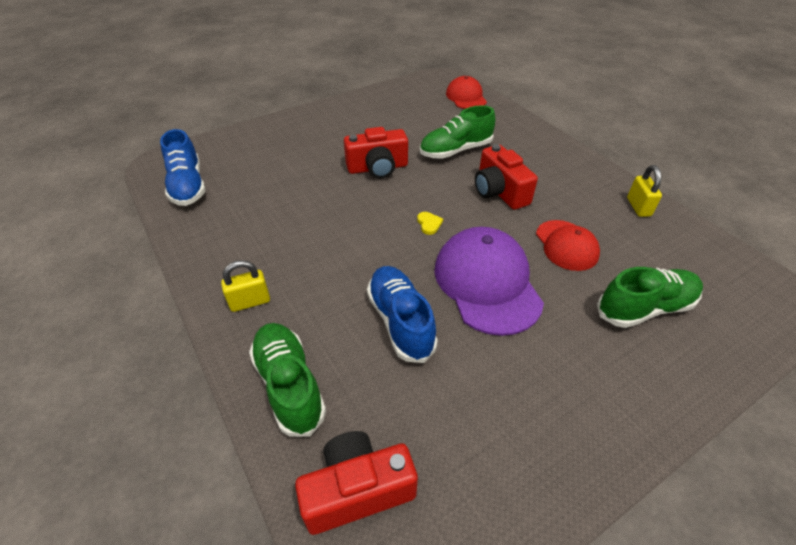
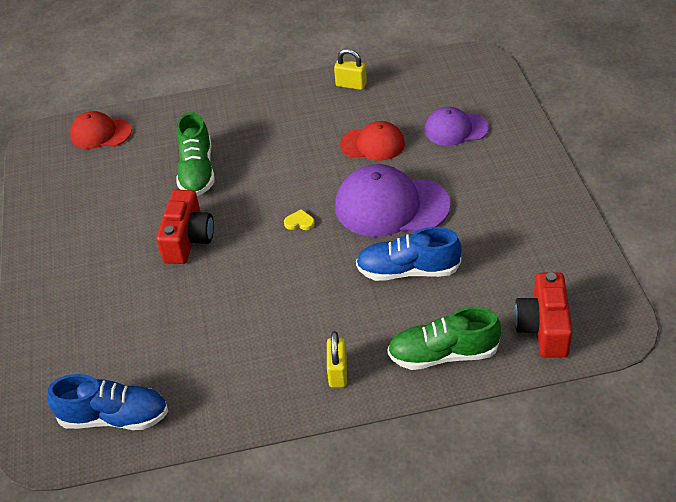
camera: 65 degrees left, 0 degrees up
(499, 191) = (281, 161): red camera -> none
(645, 308) = (456, 129): green shoe -> purple cap

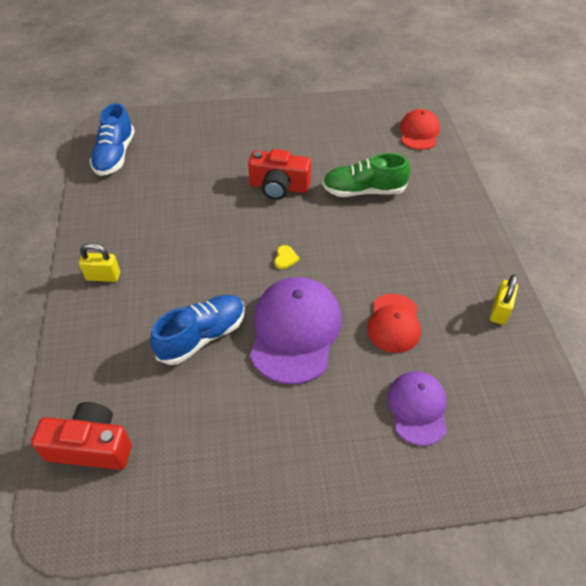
camera: 90 degrees right, 5 degrees up
(408, 271) = (202, 336): blue shoe -> blue shoe turned 45 degrees clockwise
(443, 354) = (92, 353): green shoe -> none

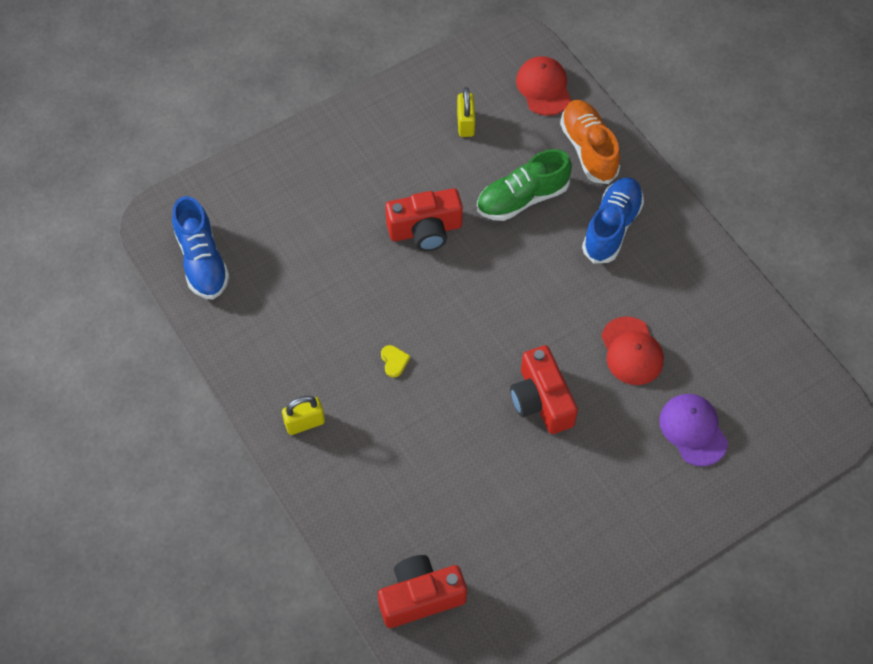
camera: 25 degrees left, 10 degrees up
(202, 336) = (454, 445): blue shoe -> blue shoe (612, 227)
(285, 258) = (485, 321): yellow heart -> yellow heart (394, 361)
(295, 331) = (541, 400): purple cap -> red camera
(433, 177) = (588, 149): none -> orange shoe
(499, 311) = (724, 295): yellow padlock -> yellow padlock (465, 124)

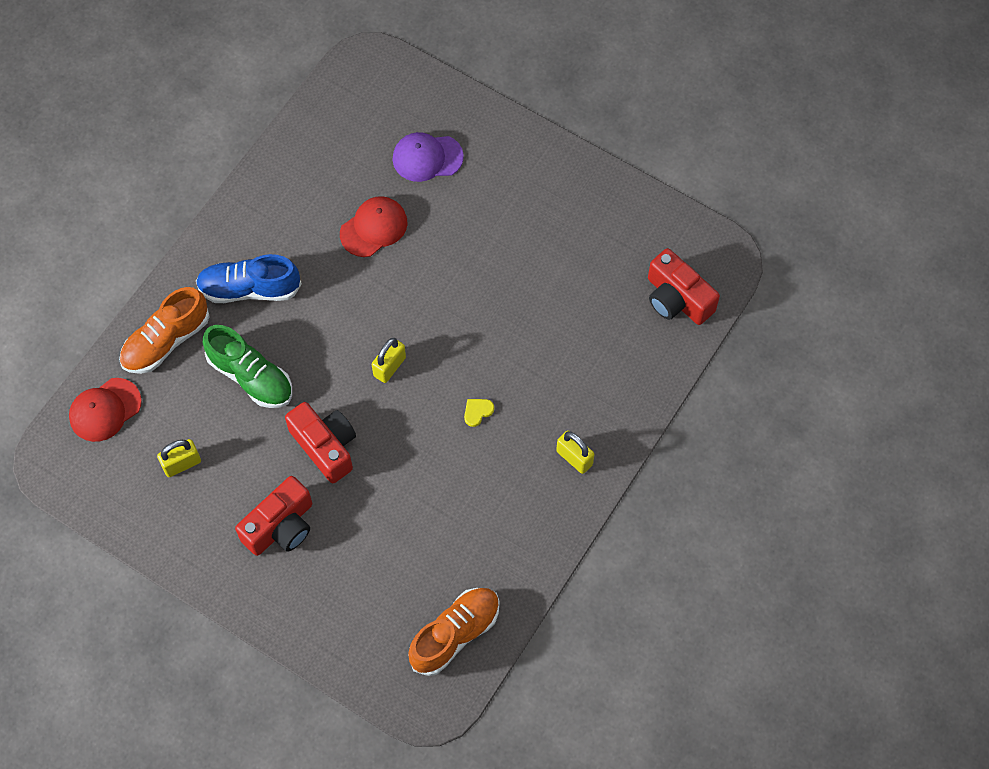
camera: 115 degrees left, 5 degrees up
(202, 261) = (455, 634): blue shoe -> orange shoe
(477, 308) = (389, 366): none -> yellow padlock
(541, 400) = (456, 279): red camera -> red camera (280, 526)
(693, 430) = (427, 158): purple cap -> purple cap turned 45 degrees clockwise

